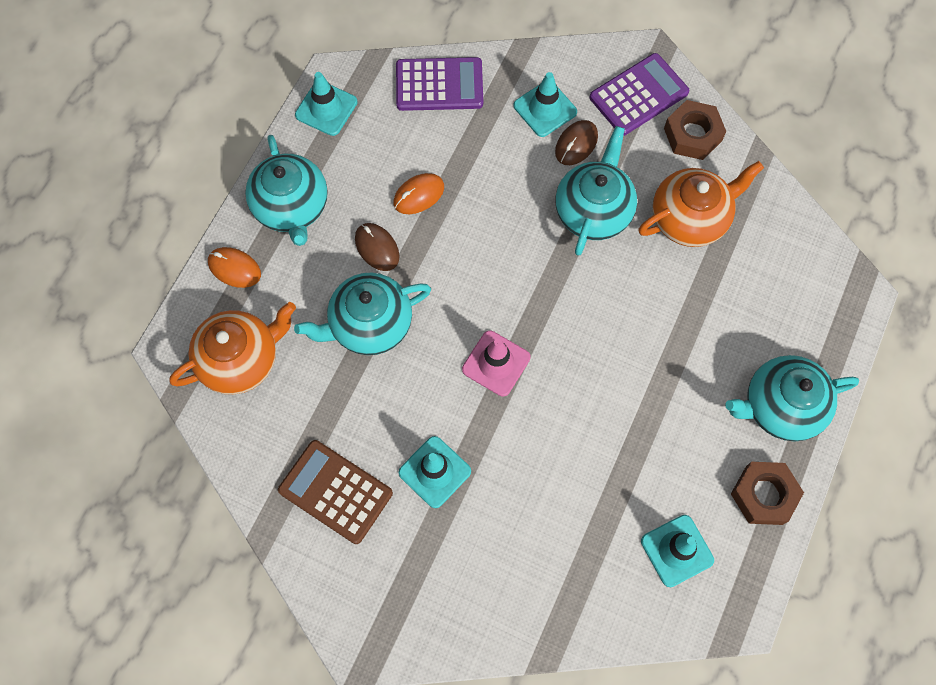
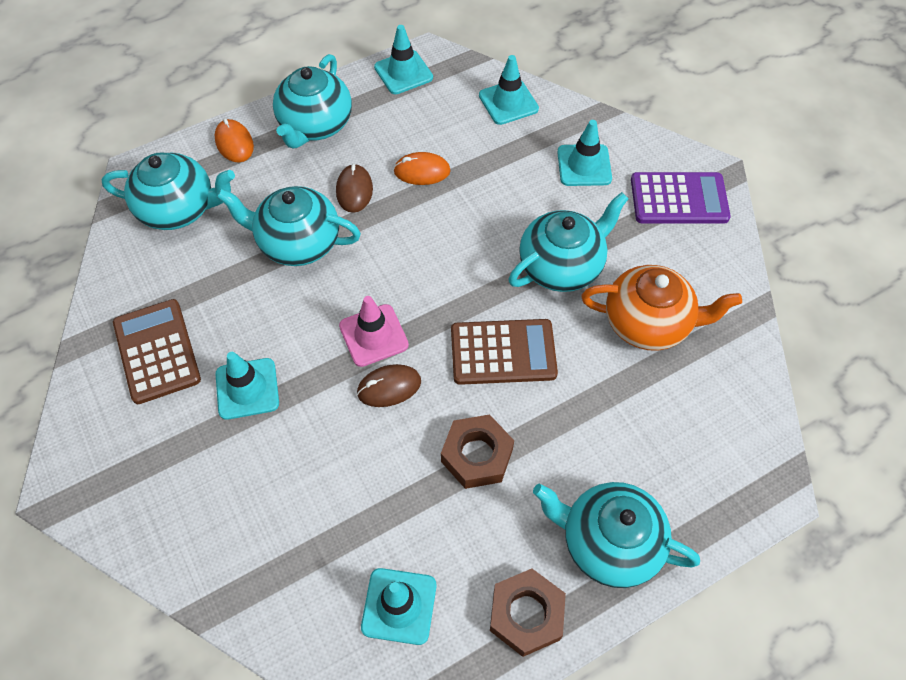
camera: 35 degrees right, 10 degrees down
(241, 360) = (179, 209): orange teapot -> turquoise teapot
(439, 85) = (508, 102): purple calculator -> turquoise traffic cone
(576, 144) = (589, 206): brown mouse -> brown mouse (389, 387)
(603, 312) = (503, 352): none -> brown calculator
(692, 135) = (705, 257): brown nut -> brown nut (477, 455)

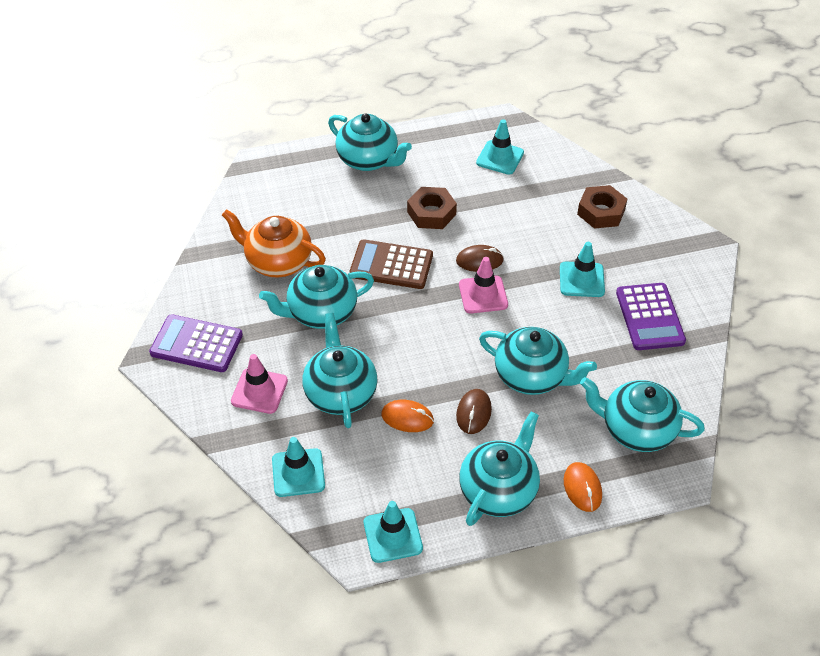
camera: 165 degrees left, 10 degrees down
(157, 351) = (650, 317): brown calculator -> purple calculator
(500, 181) = (340, 393): none -> turquoise teapot
(526, 614) = (429, 142): brown nut -> brown nut (601, 212)
(584, 165) = (259, 391): turquoise traffic cone -> pink traffic cone

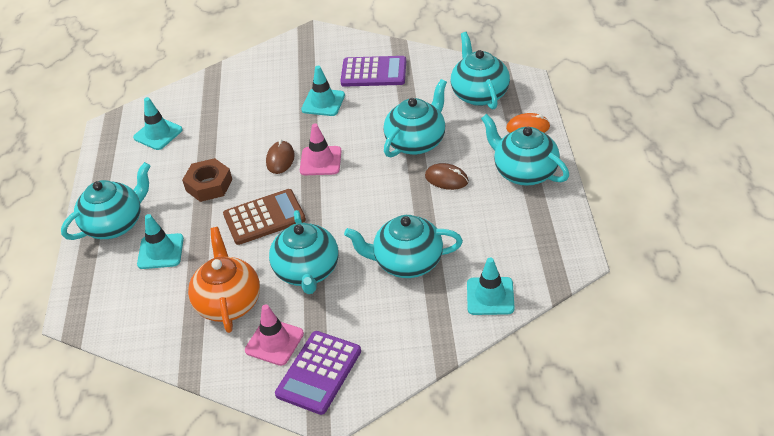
camera: 75 degrees left, 5 degrees down
(259, 391) = (391, 322): pink traffic cone -> pink traffic cone (274, 342)
(278, 262) = (228, 302): orange teapot -> orange teapot turned 135 degrees clockwise
(391, 265) = (264, 217): brown calculator -> brown calculator turned 135 degrees counterclockwise
(393, 535) = (560, 237): turquoise traffic cone -> turquoise traffic cone (160, 251)
(407, 418) = (443, 220): orange mouse -> none
(601, 212) = (252, 82): brown nut -> none
(636, 430) = (479, 94): turquoise teapot -> turquoise teapot turned 135 degrees clockwise

